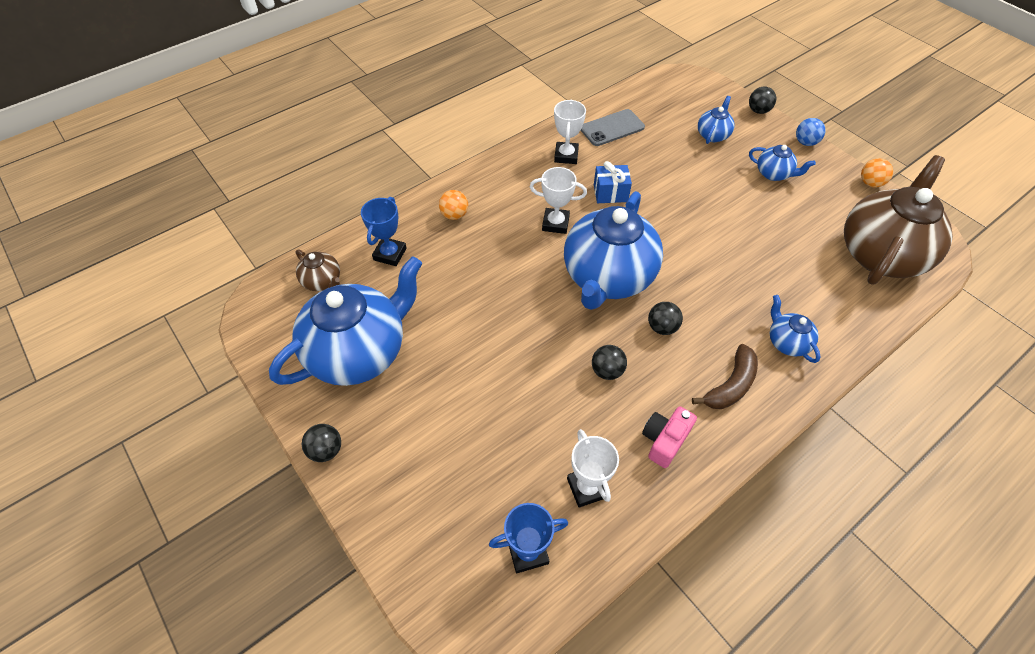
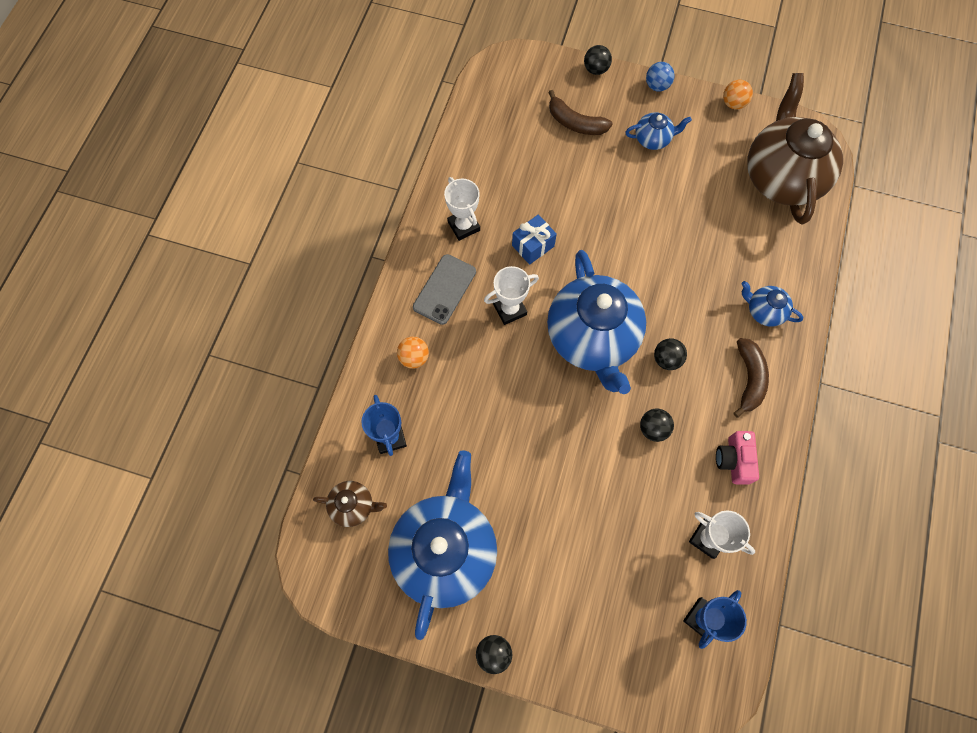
camera: 35 degrees left, 15 degrees up
(612, 128) = (482, 167): grey phone -> grey phone (444, 289)
(713, 135) = (575, 123): blue teapot -> brown banana

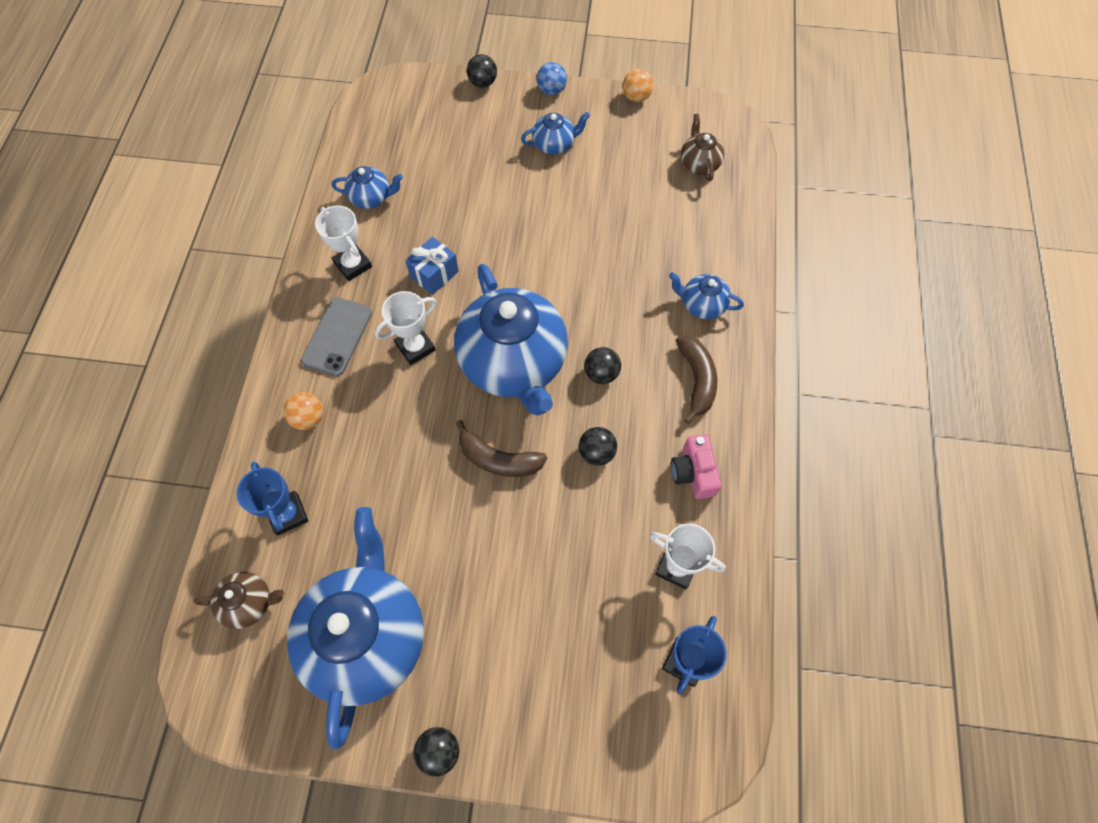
camera: 10 degrees left, 5 degrees down
(485, 166) = (371, 198): none -> blue teapot
(575, 123) = (467, 139): brown banana -> brown banana (498, 459)
(781, 177) = (699, 164): brown teapot -> brown teapot, size x0.44

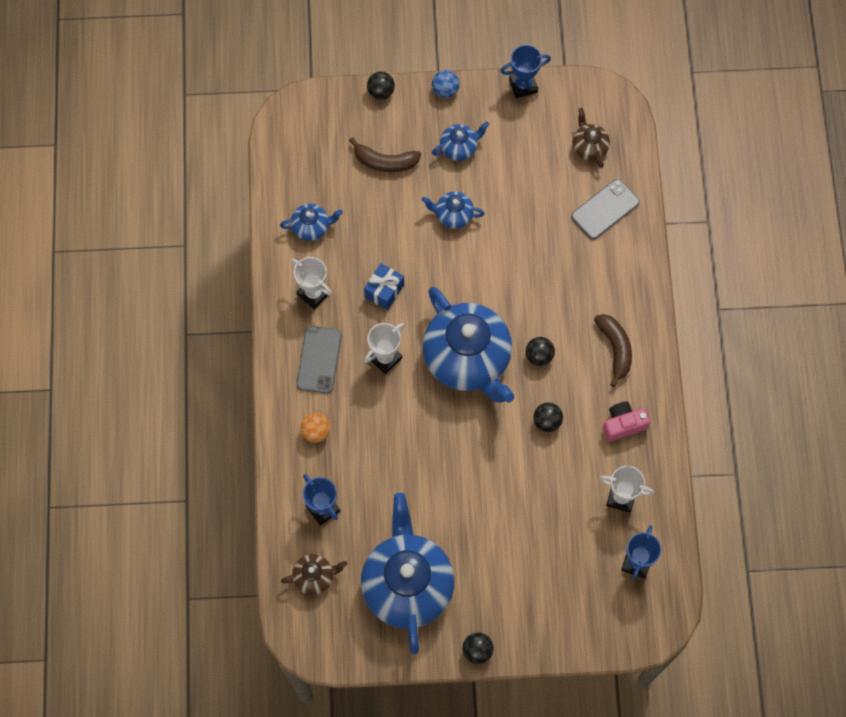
camera: 10 degrees left, 5 degrees up
(498, 459) = (472, 439): brown banana -> brown banana (385, 162)
(636, 97) = (523, 85): orange ball -> blue trophy
(693, 473) = (623, 424): pink camera -> pink camera turned 90 degrees clockwise
(702, 305) = (610, 282): blue teapot -> blue teapot (453, 215)
(707, 227) = (605, 209): none -> grey phone

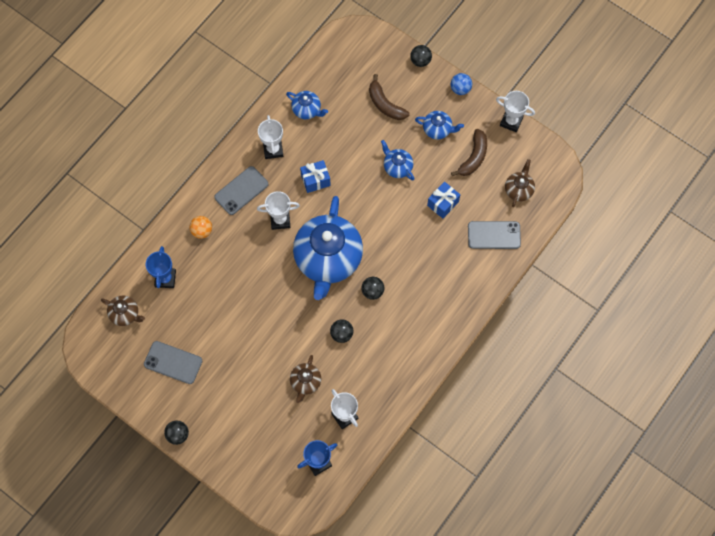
camera: 40 degrees right, 0 degrees up
(407, 585) = (173, 362): blue teapot -> grey phone
(523, 85) = (511, 121): blue trophy -> white trophy
(529, 217) = (443, 203): none -> blue gift
(554, 496) = (305, 382): none -> brown teapot
(615, 349) = (423, 324): brown banana -> brown banana (473, 157)
(623, 424) = (386, 373): pink camera -> none

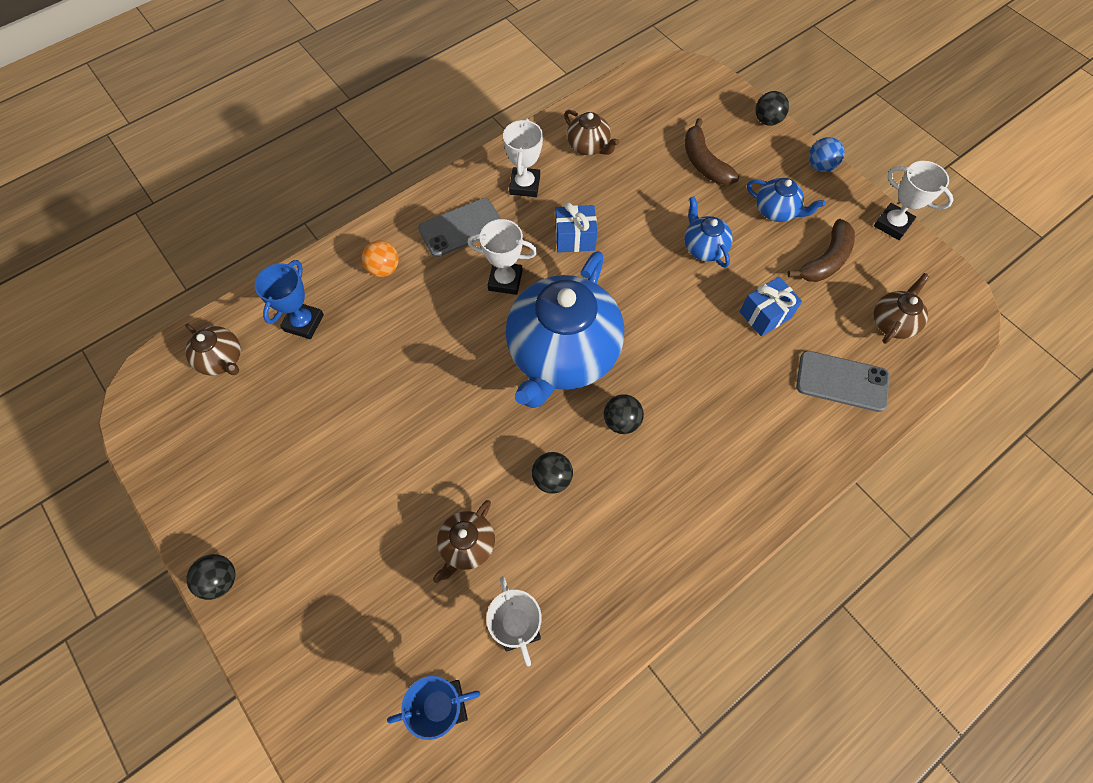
camera: 15 degrees right, 5 degrees down
(173, 362) = (263, 453): grey phone -> none
(307, 110) = (588, 146): blue teapot -> brown teapot

